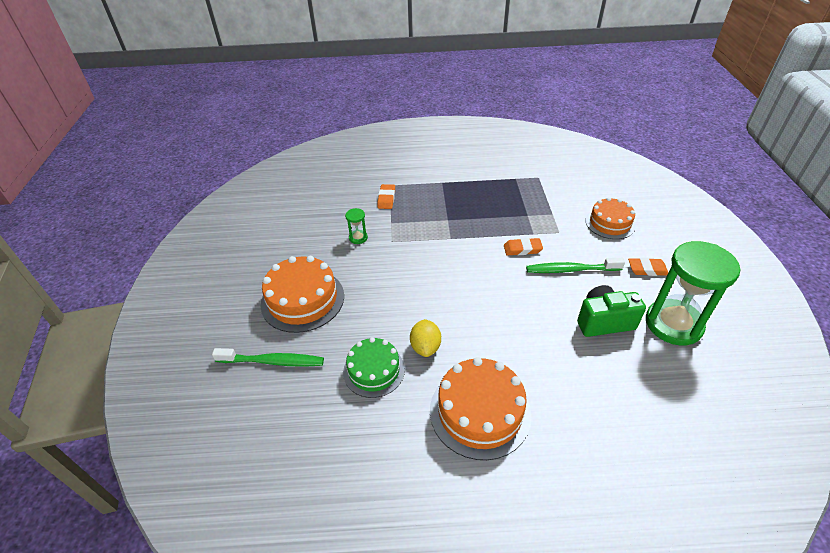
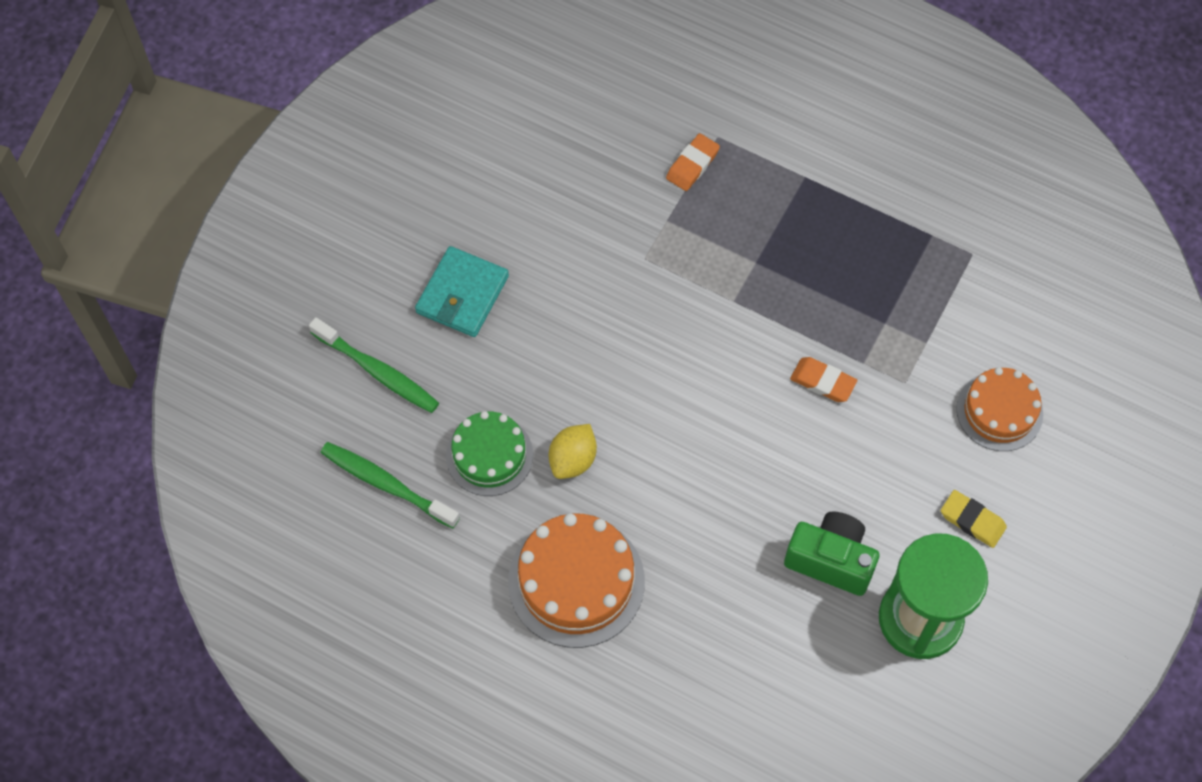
camera: 30 degrees right, 20 degrees up
(302, 299) = (462, 294): orange cake -> turquoise wallet
(358, 238) = (600, 223): green hourglass -> none
(571, 270) = (861, 457): green toothbrush -> green toothbrush (386, 484)
(647, 269) = (972, 520): orange eraser -> yellow eraser

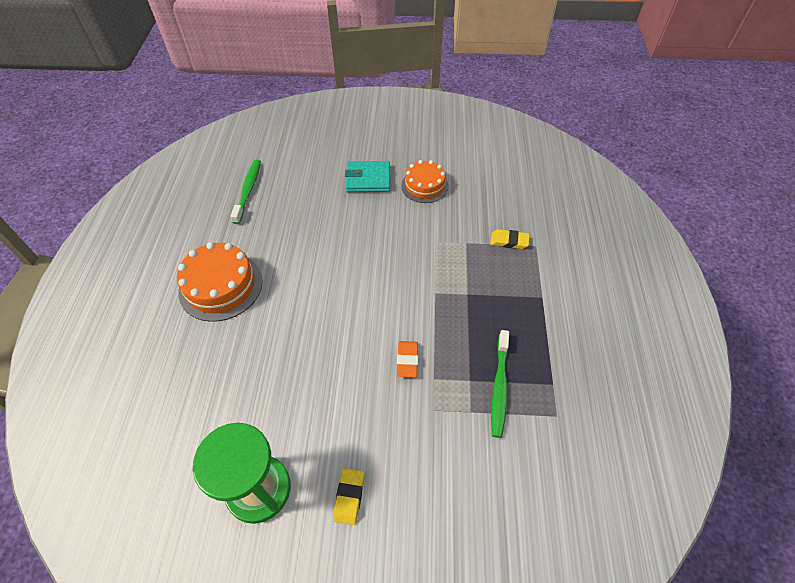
camera: 65 degrees right, 10 degrees down
(377, 371) = (308, 165): green toothbrush -> green toothbrush (499, 387)
(489, 455) = (282, 222): green cake -> none
(573, 460) = (295, 257): yellow lemon -> none
(692, 165) = (509, 241): orange eraser -> yellow eraser
(831, 560) = (282, 413): green camera -> none
(999, 411) = (445, 483): orange cake -> orange cake (425, 185)

